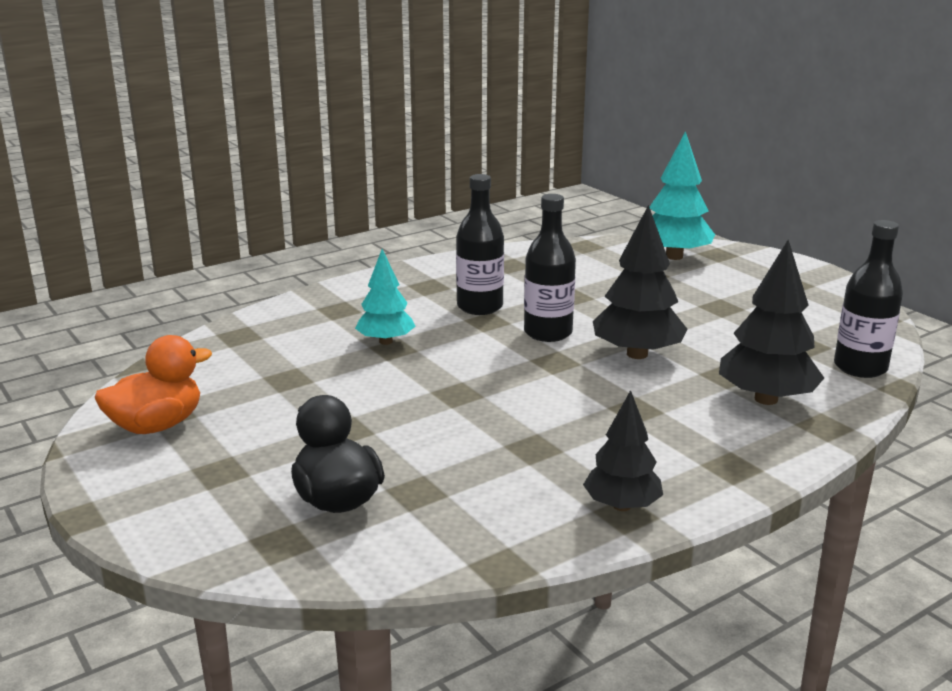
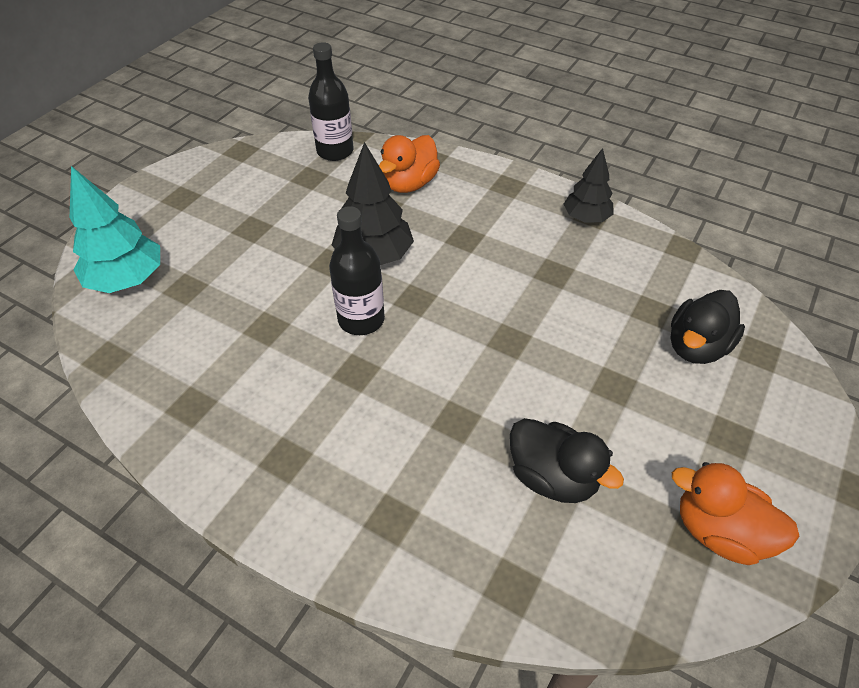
camera: 115 degrees left, 25 degrees up
(294, 372) = (552, 477): none -> black duck
(385, 341) = (446, 433): turquoise tree -> none
(480, 307) = (325, 389): black bottle -> none
(766, 399) = (409, 184): black tree -> orange duck

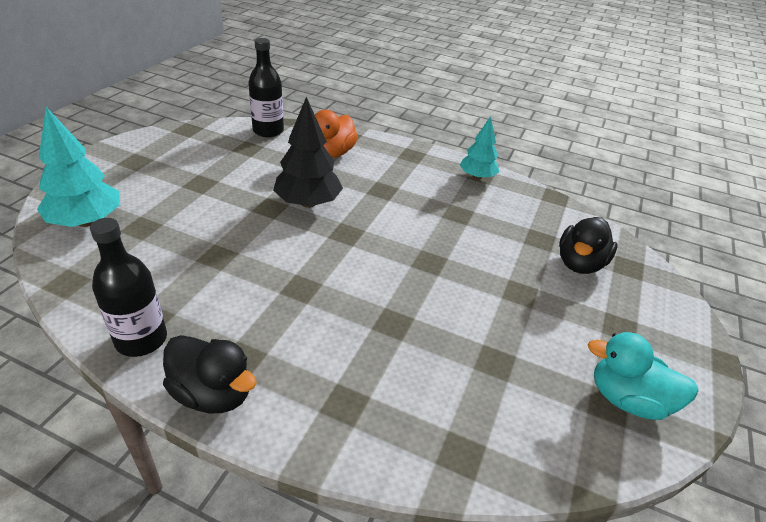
camera: 10 degrees left, 10 degrees down
(361, 320) = (301, 249): black bottle -> black bottle (141, 339)
(552, 477) = (482, 363): black duck -> black duck (213, 393)
(586, 218) = (477, 177): black tree -> turquoise tree
(719, 532) = (627, 399): orange duck -> turquoise duck

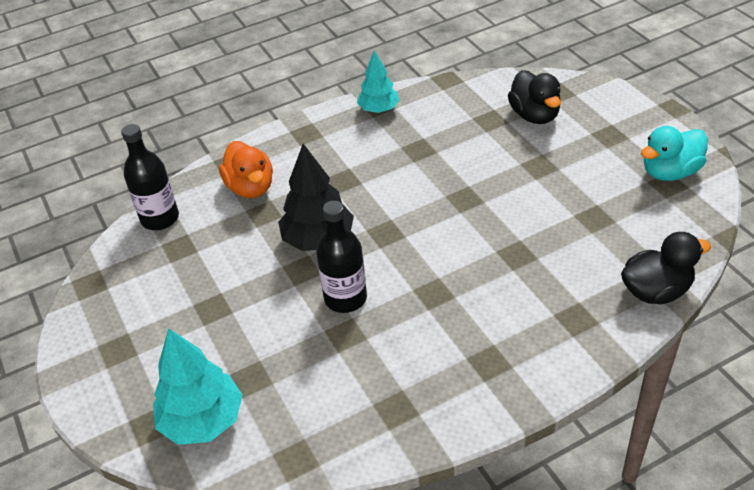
camera: 45 degrees left, 5 degrees up
(141, 339) = (419, 422): black bottle -> black bottle (345, 298)
(213, 393) = (513, 392): black duck -> black duck (656, 291)

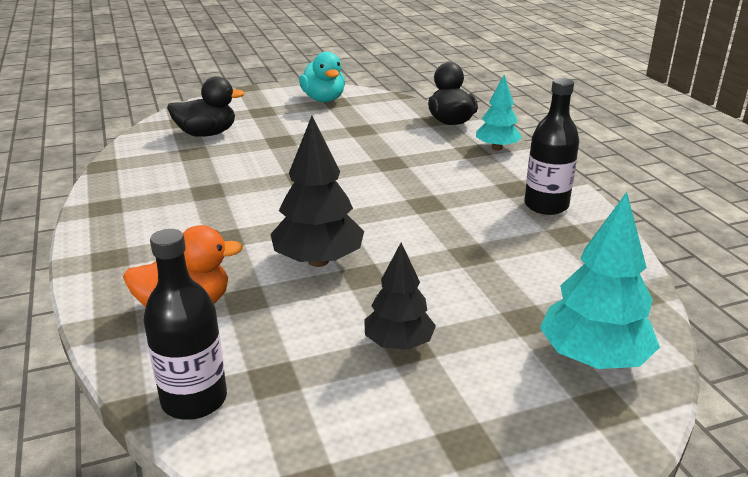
camera: 85 degrees left, 15 degrees down
(216, 303) = (398, 344): none -> black tree
(345, 298) = (418, 250): black bottle -> black bottle (546, 205)
(378, 109) = (113, 207): turquoise tree -> turquoise tree (497, 148)

